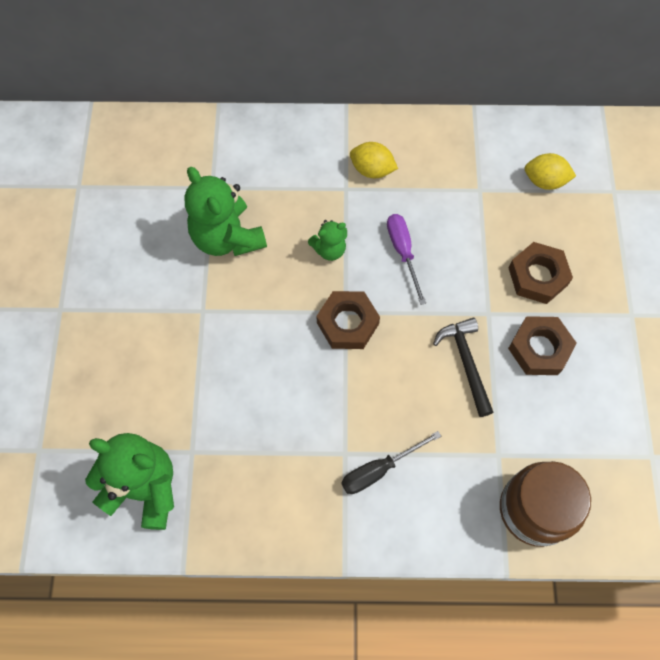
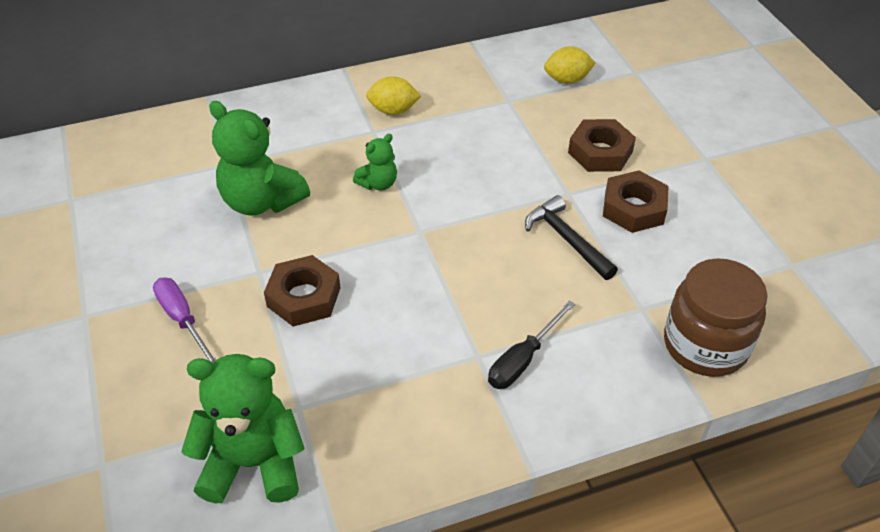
camera: 20 degrees left, 20 degrees down
(347, 323) = (426, 240): brown nut -> brown nut (303, 297)
(403, 252) = (456, 167): purple screwdriver -> purple screwdriver (183, 320)

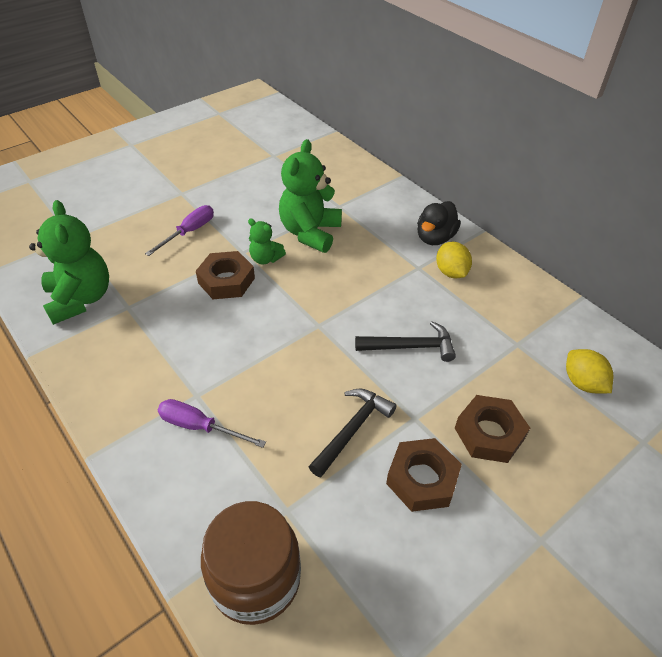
camera: 70 degrees right, 0 degrees up
(334, 105) = (435, 238): none -> black duck
(378, 183) = (359, 287): green teddy bear -> green teddy bear (265, 259)
(481, 170) = (410, 346): none -> black hammer
(523, 359) = (200, 427): black screwdriver -> purple screwdriver

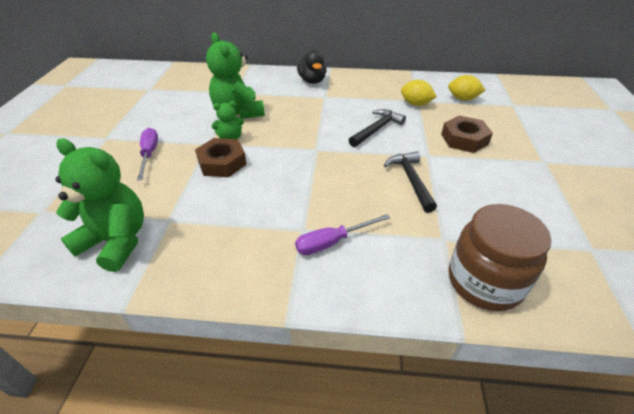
camera: 45 degrees left, 5 degrees down
(422, 479) = (471, 175): brown nut -> none
(451, 272) = (343, 90): yellow lemon -> yellow lemon (415, 104)

